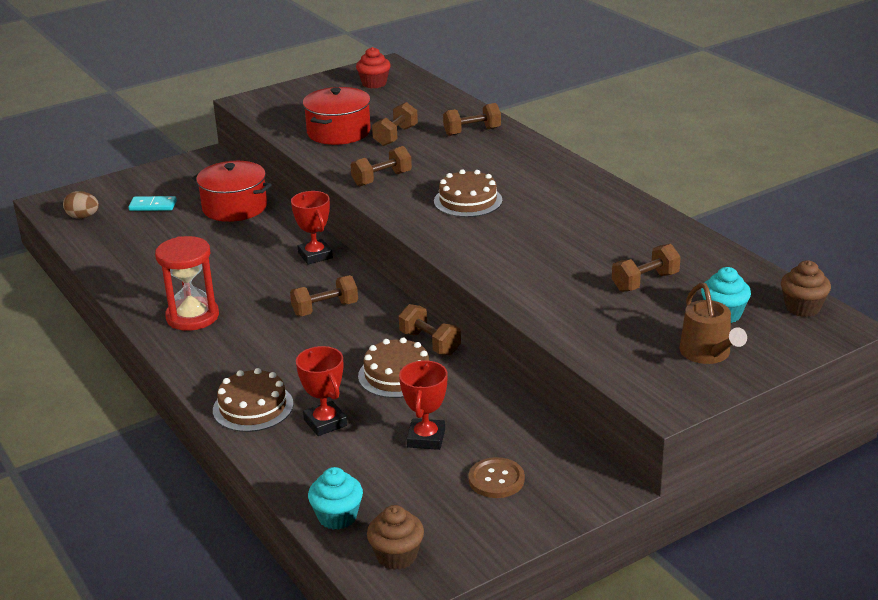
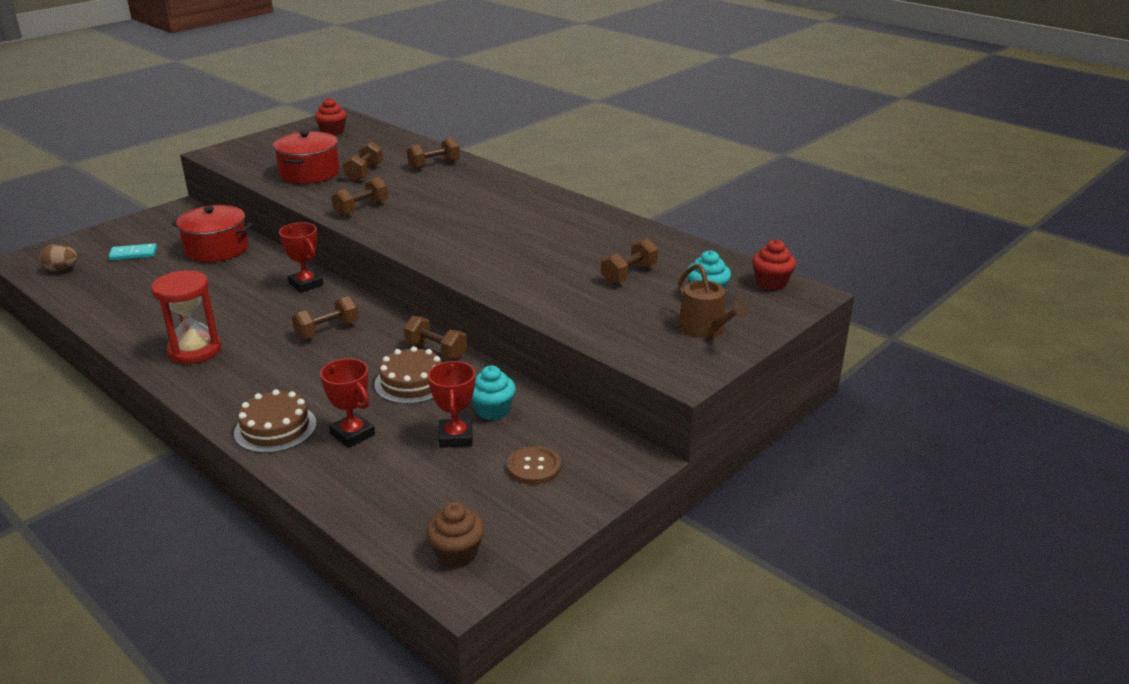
camera: 15 degrees left, 0 degrees up
(337, 517) = (387, 523): turquoise cupcake -> turquoise cupcake (492, 410)
(468, 201) = (447, 221): brown cake -> none
(802, 308) = (771, 283): brown cupcake -> red cupcake

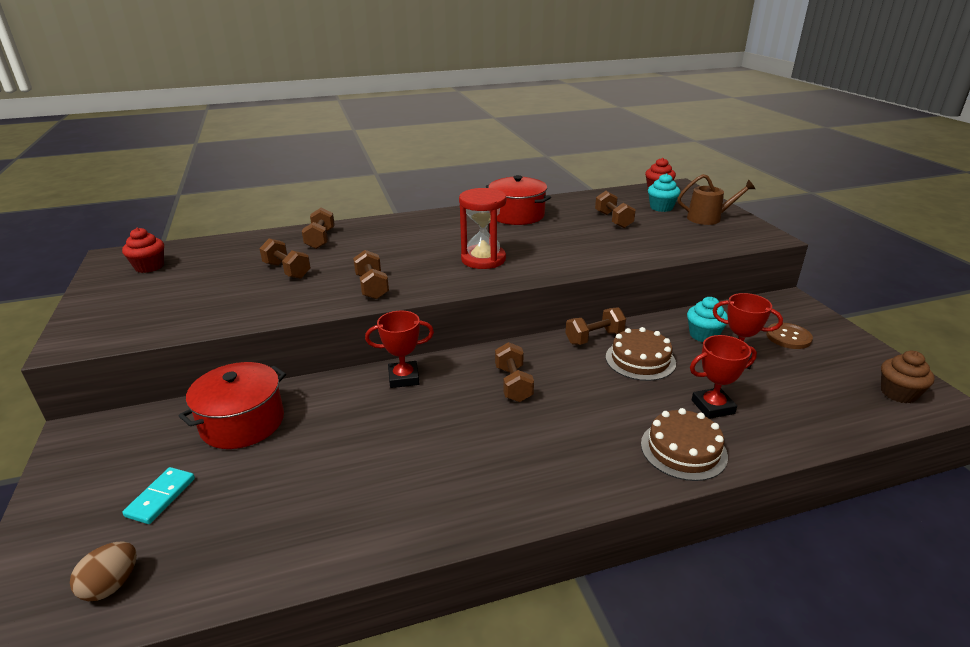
camera: 60 degrees left, 0 degrees up
(194, 350) = (485, 480): red hourglass -> red hourglass (483, 259)
(309, 173) = (240, 296): red pot -> red pot (517, 215)

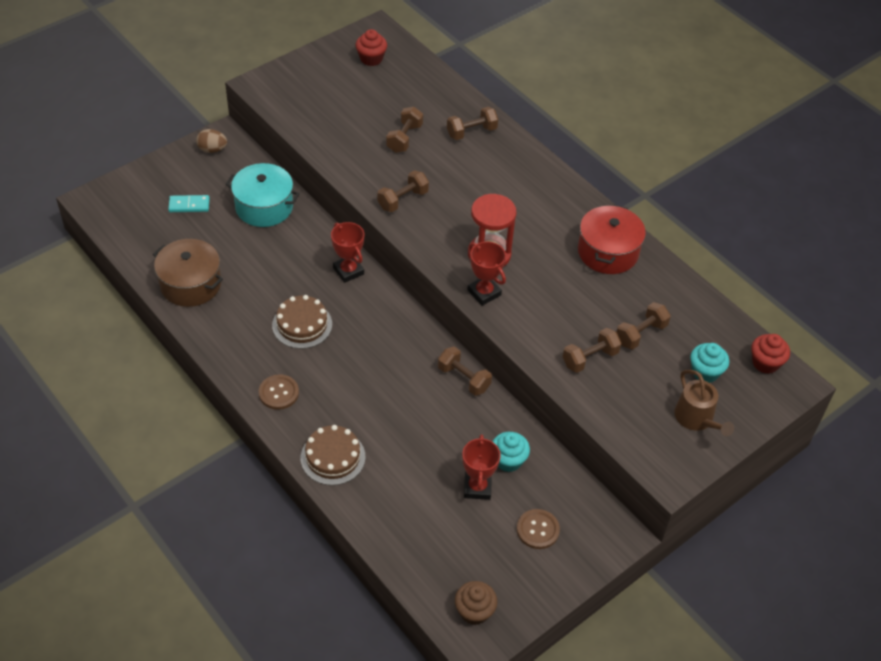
camera: 65 degrees right, 20 degrees up
(111, 585) = (128, 221): brown egg -> brown egg (212, 149)
(242, 422) = (264, 207): red pot -> turquoise pot
(315, 529) = (190, 284): none -> brown pot
(513, 384) = (370, 339): brown dumbbell -> brown dumbbell (590, 358)
(565, 476) = (279, 393): none -> brown button
(640, 360) = (443, 416): brown cake -> brown cake (302, 324)
(712, 407) = (394, 473): red trophy -> red trophy (484, 293)

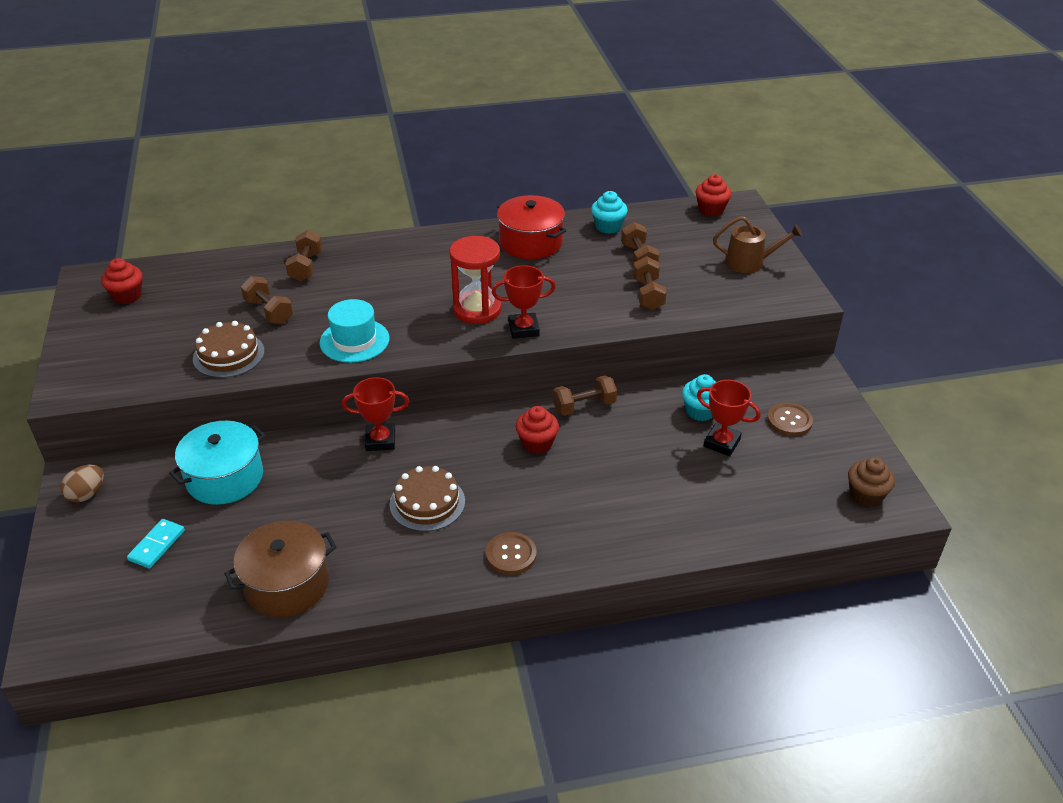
camera: 60 degrees left, 10 degrees down
(333, 457) = (627, 538): brown cake -> brown cake (228, 355)
(401, 364) = (537, 443): none -> red cupcake
(403, 200) = (354, 341): brown dumbbell -> turquoise hat
(705, 372) = (702, 241): turquoise cupcake -> turquoise cupcake (608, 227)

